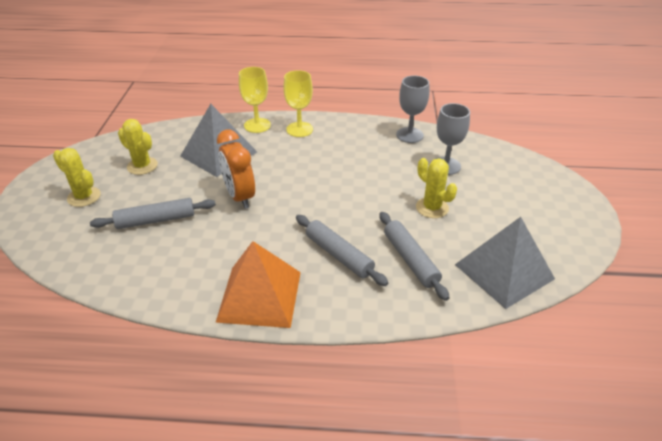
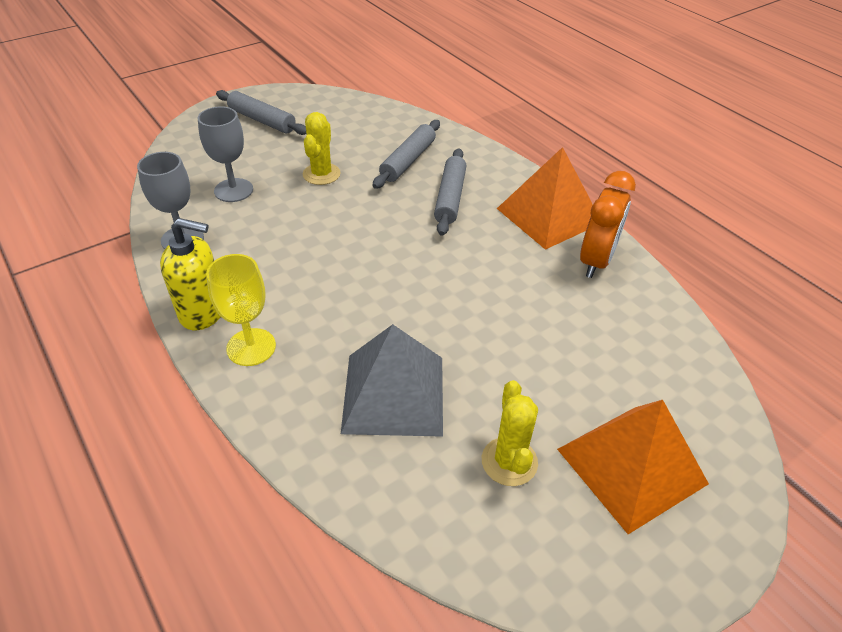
camera: 130 degrees left, 5 degrees up
(84, 197) = (631, 466): yellow cactus -> orange pyramid
(156, 220) = (568, 352): grey rolling pin -> grey rolling pin (262, 120)
(240, 196) = (451, 310): orange clock -> orange clock (596, 261)
(257, 125) = (279, 404): yellow goblet -> none
(340, 125) = (203, 312): none -> yellow soap dispenser
(504, 271) = (368, 118): grey pyramid -> none

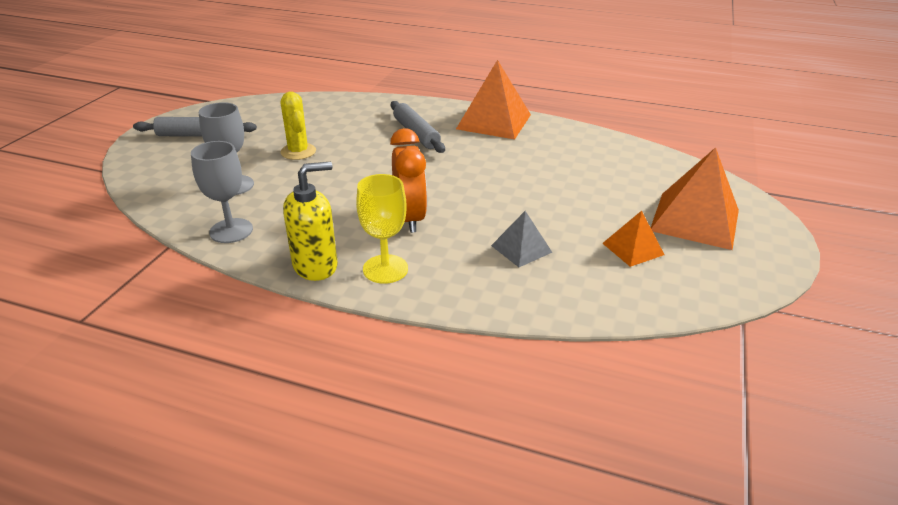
camera: 35 degrees left, 10 degrees down
(393, 394) = (521, 249): grey pyramid -> grey pyramid, size x0.53
(408, 161) = (357, 123): grey rolling pin -> none
(509, 461) = (633, 249): yellow cactus -> orange pyramid
(596, 261) = (552, 134): orange clock -> orange clock (409, 218)

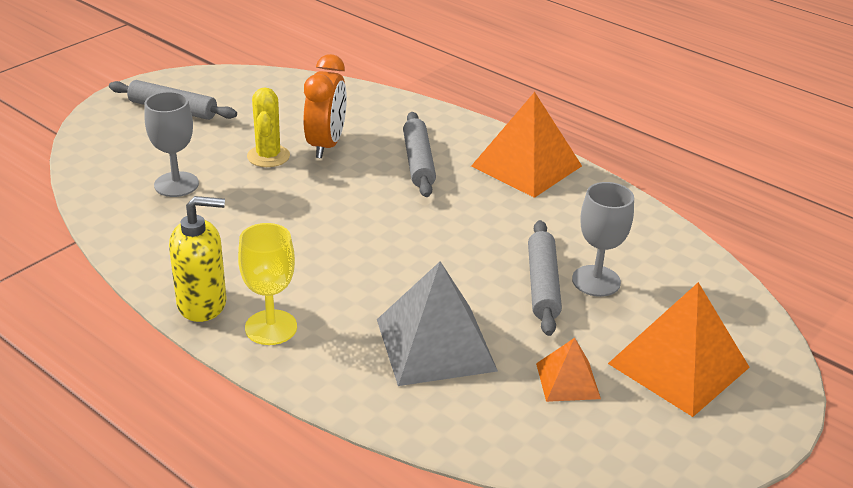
camera: 20 degrees right, 0 degrees up
(231, 231) = (143, 240): grey goblet -> grey goblet (596, 281)
(409, 218) = (336, 273): orange clock -> orange clock (326, 145)
(521, 249) = (435, 344): grey pyramid -> grey pyramid, size x1.89
(564, 191) = (542, 285): none -> grey rolling pin

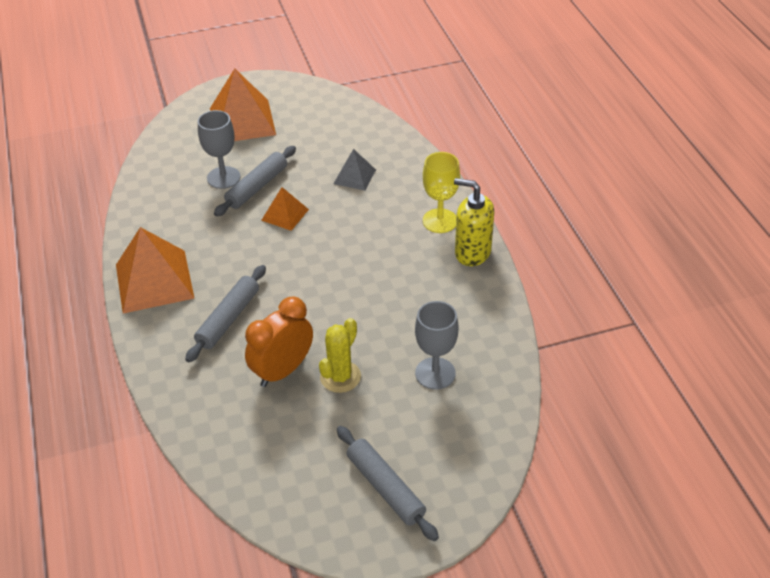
camera: 145 degrees left, 10 degrees up
(435, 344) = (354, 176): grey pyramid -> grey pyramid, size x0.53
(568, 380) = (306, 134): orange pyramid -> orange pyramid (285, 214)

